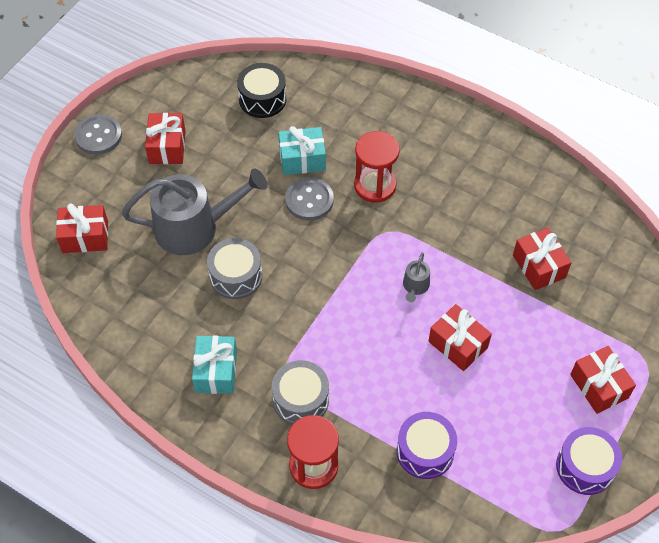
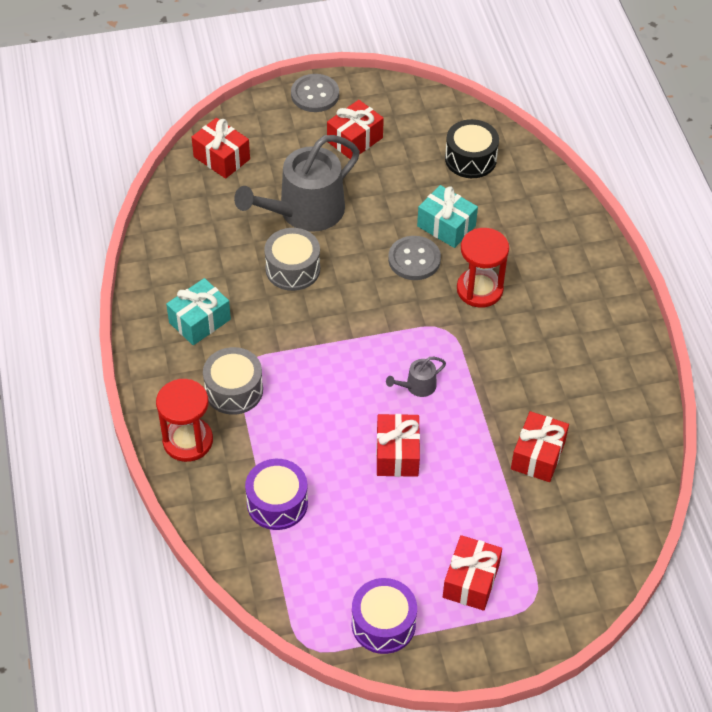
camera: 45 degrees right, 5 degrees down
(194, 227) = (305, 211): grey watering can -> grey watering can turned 105 degrees clockwise

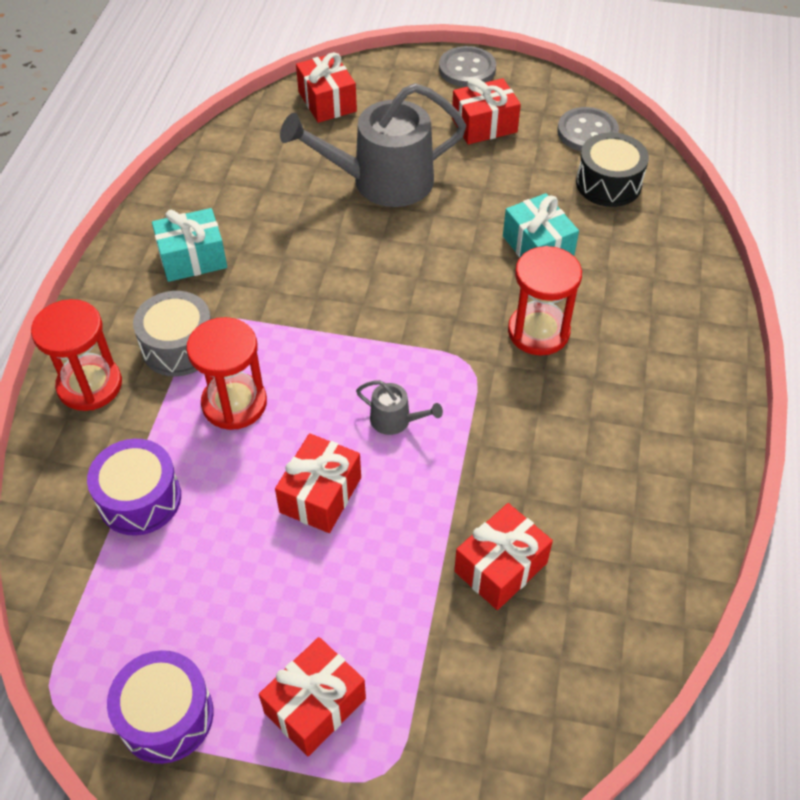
camera: 25 degrees right, 0 degrees up
(293, 269) = (331, 237): grey drum -> none
(300, 415) = (234, 403): none -> red hourglass
(414, 259) = (477, 272): grey button -> grey button (587, 132)
(417, 386) = (395, 420): grey watering can -> grey watering can turned 150 degrees counterclockwise

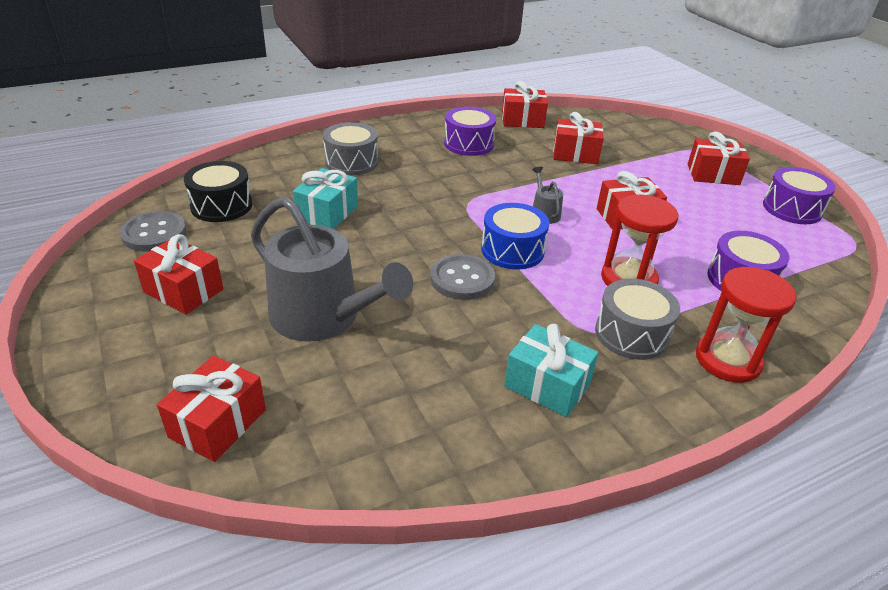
camera: 130 degrees left, 15 degrees down
(357, 346) = (512, 250): none -> blue drum
(467, 69) = (80, 340): grey button -> grey button (462, 279)
(538, 332) = (409, 189): red hourglass -> none
(614, 458) = (468, 144): none -> purple drum
(639, 314) = (351, 162): none -> grey drum
(652, 582) = (522, 120): none -> red gift

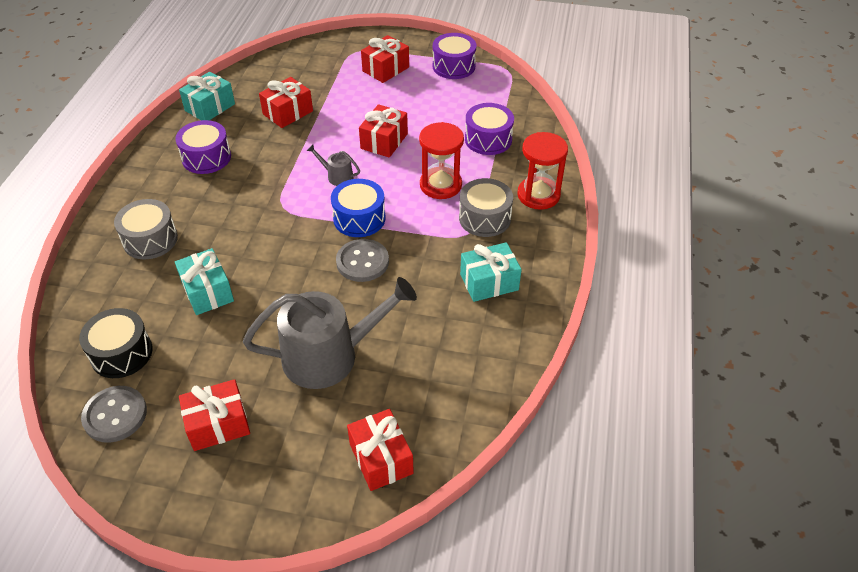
camera: 50 degrees left, 10 degrees up
(522, 120) = (210, 107): red gift -> turquoise gift

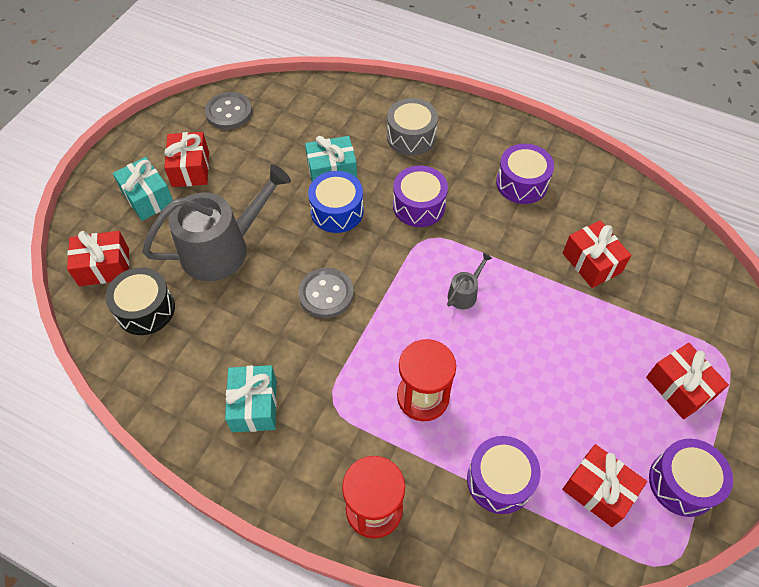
camera: 105 degrees right, 10 degrees up
(121, 353) = (286, 116): black drum -> black drum (145, 309)
(210, 107) = (611, 192): turquoise gift -> turquoise gift (148, 198)
(244, 219) = (419, 206): none -> purple drum
(329, 356) = (222, 248): grey watering can -> grey watering can turned 120 degrees counterclockwise
(359, 218) = (390, 302): blue drum -> blue drum (337, 211)
(384, 141) = (519, 353): red gift -> red gift (598, 490)
(484, 218) = (352, 430): grey drum -> none

